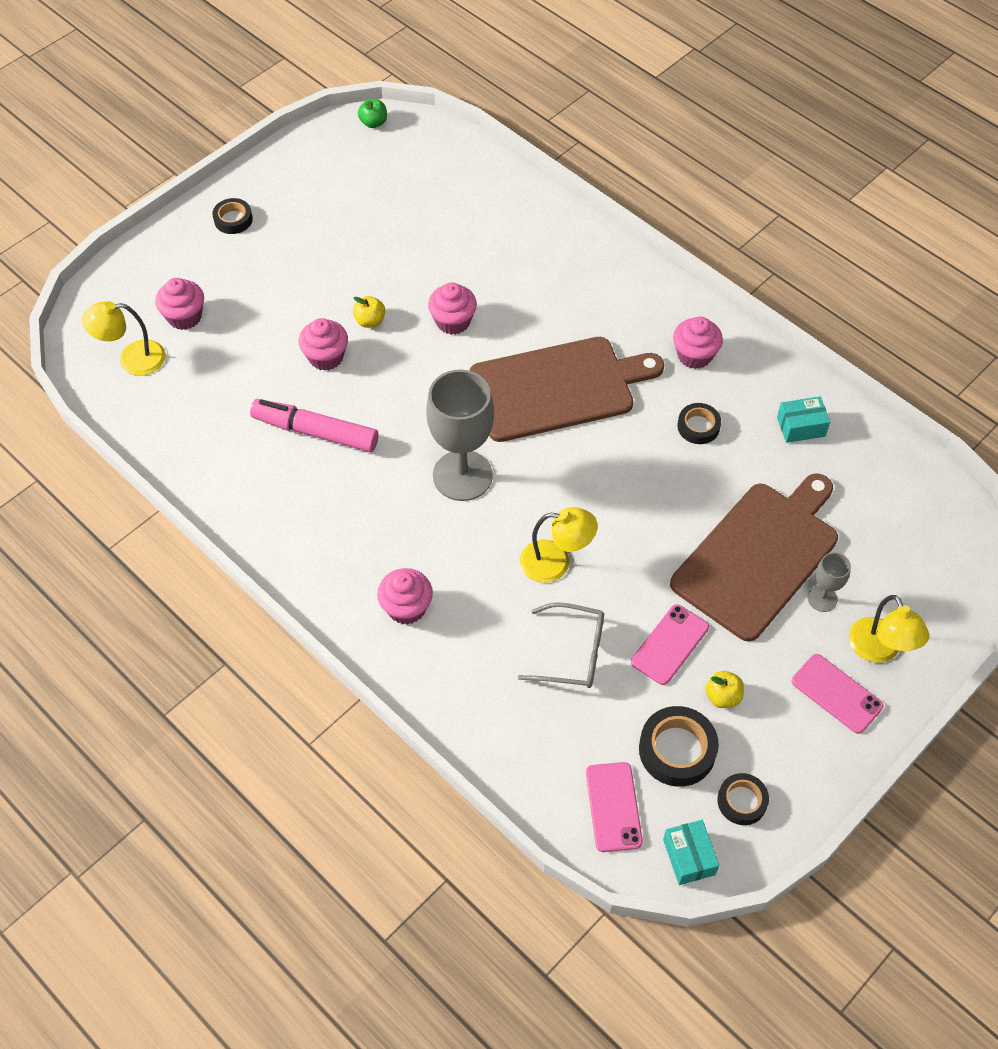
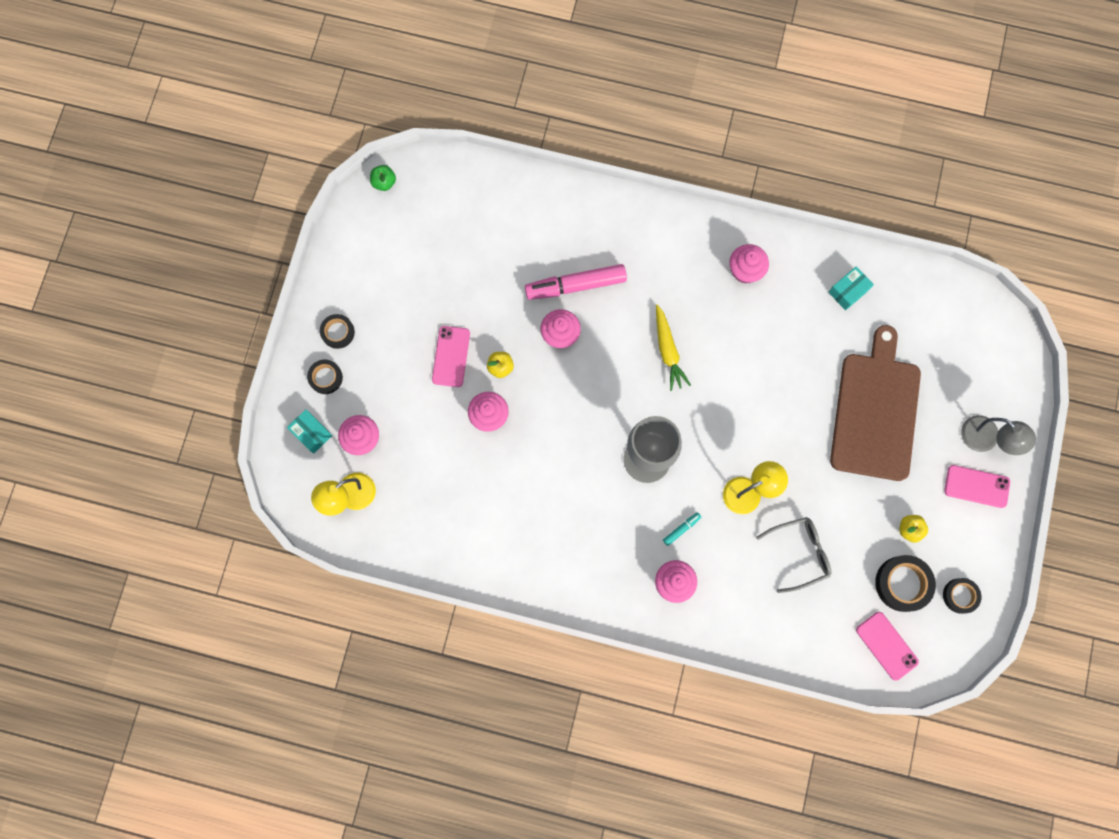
camera: 30 degrees left, 20 degrees up
(315, 432) = (523, 482): pink marker -> pink marker (575, 285)
(453, 560) = (681, 529): none -> turquoise marker
(557, 388) = (668, 351): brown cutting board -> yellow carrot
(670, 645) = (856, 511): pink phone -> pink phone (451, 356)
(689, 857) = (949, 652): turquoise box -> turquoise box (312, 433)
(698, 426) = (781, 329): black tape -> black tape (326, 378)
(822, 598) = (932, 421): grey goblet -> none
(879, 650) = (986, 439): yellow lamp -> grey lamp

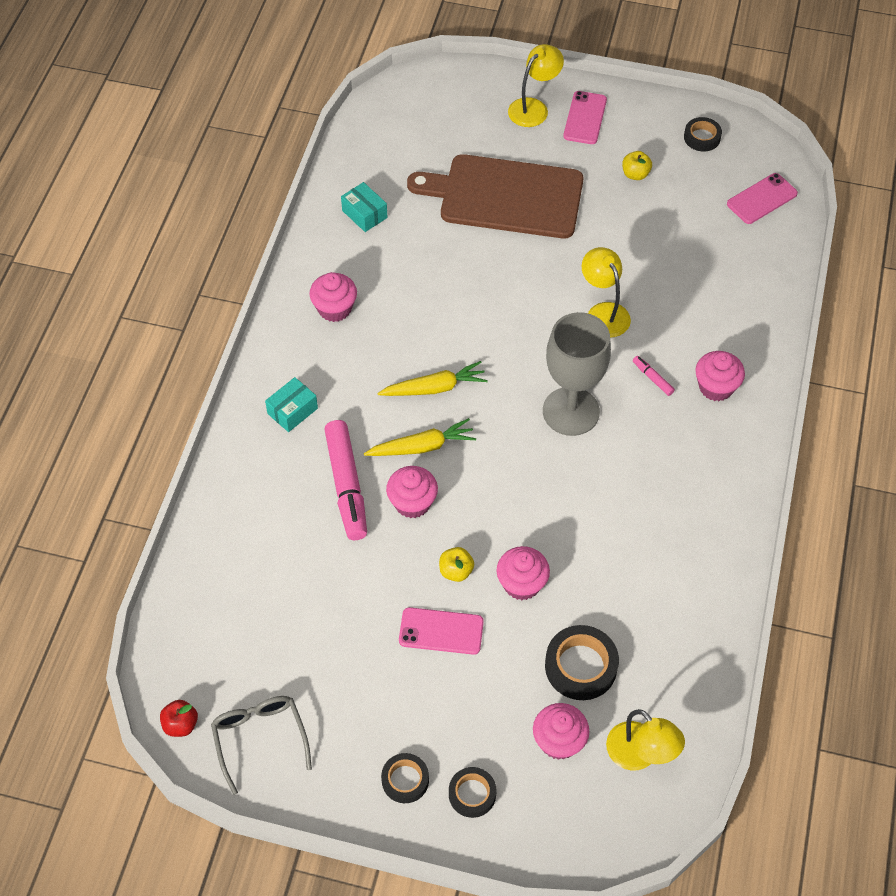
camera: 90 degrees left, 20 degrees down
(312, 433) = (553, 810): turquoise box -> turquoise box (292, 411)
(384, 182) = (181, 724): green apple -> red apple
(611, 341) = (422, 446): none -> yellow carrot
(681, 529) = (652, 378): turquoise marker -> pink marker
(799, 553) = (670, 269): grey glasses -> grey glasses (260, 738)
(902, 583) = (694, 183): black tape -> black tape (581, 666)
(986, 439) = (533, 107): grey lamp -> yellow lamp

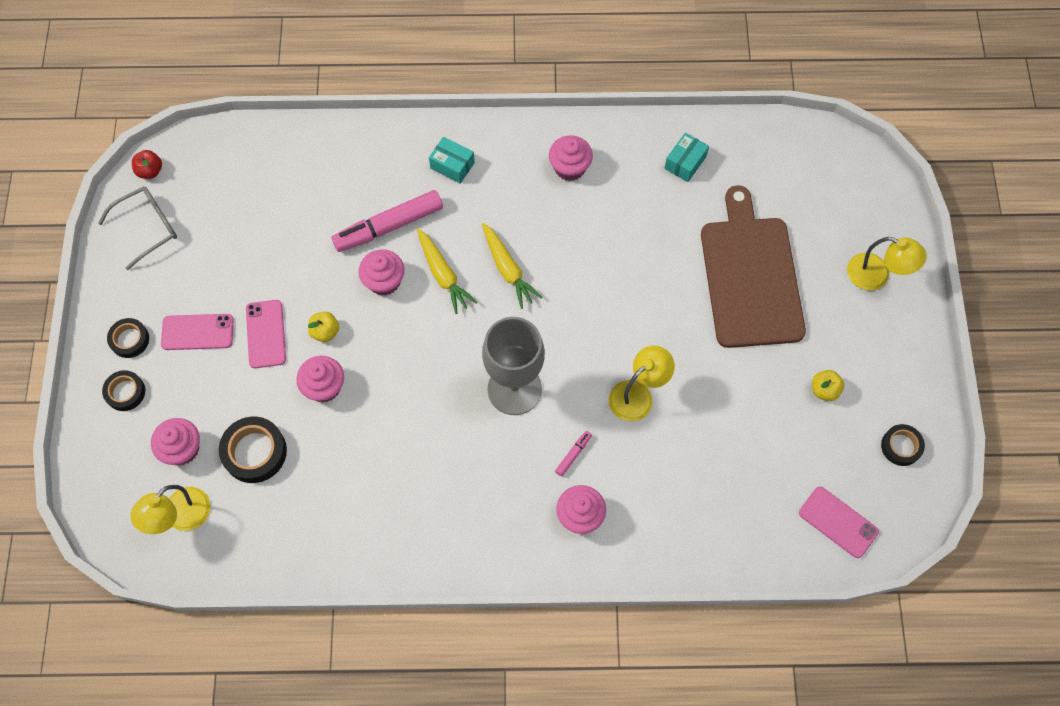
camera: 75 degrees right, 10 degrees up
(585, 118) = (882, 327): pink phone -> pink phone (197, 332)

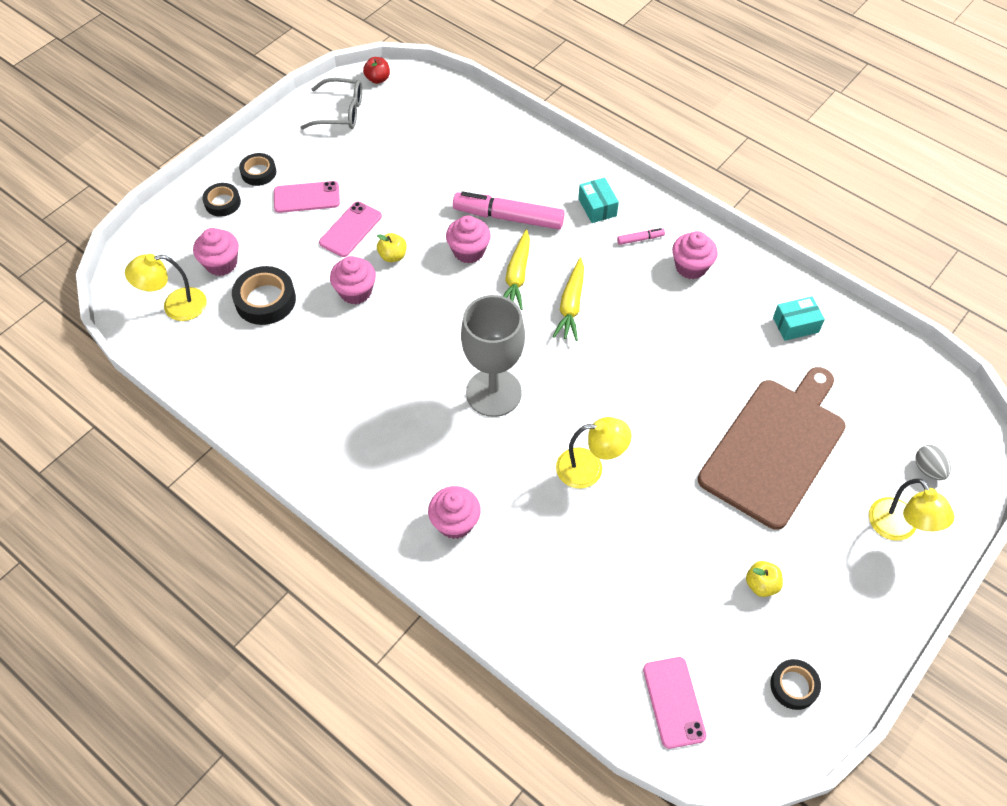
camera: 40 degrees right, 10 degrees down
(197, 332) = (306, 197): pink phone -> pink phone turned 45 degrees counterclockwise
(573, 454) = (494, 473): pink marker -> pink marker (640, 239)
(861, 214) = (928, 469): none -> grey egg

